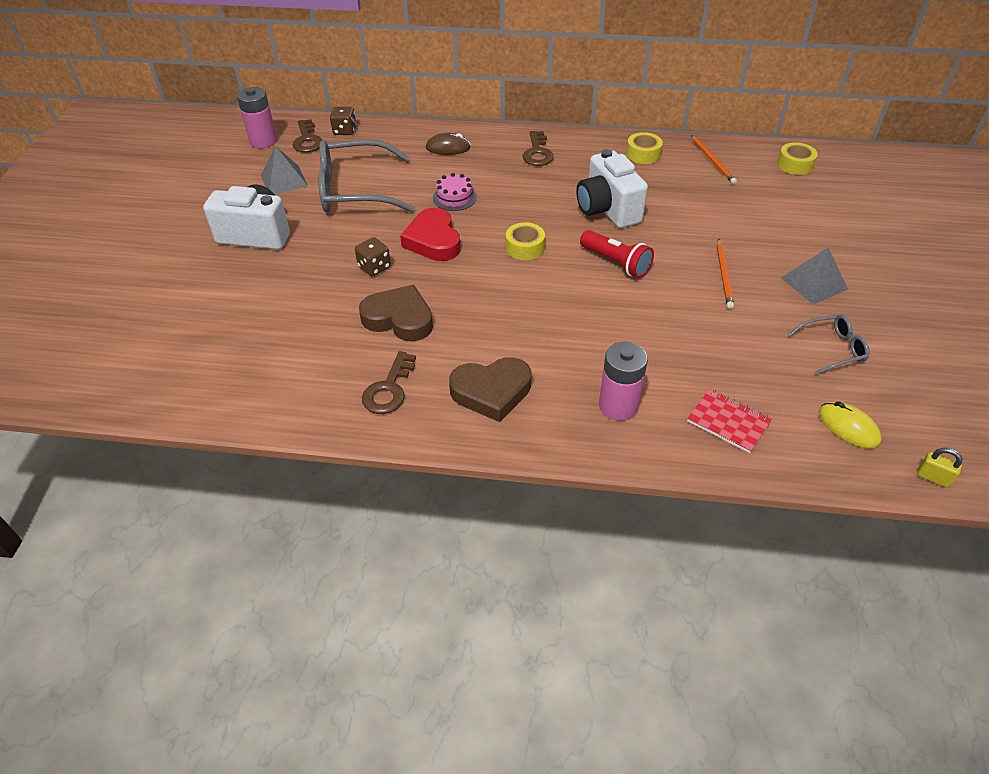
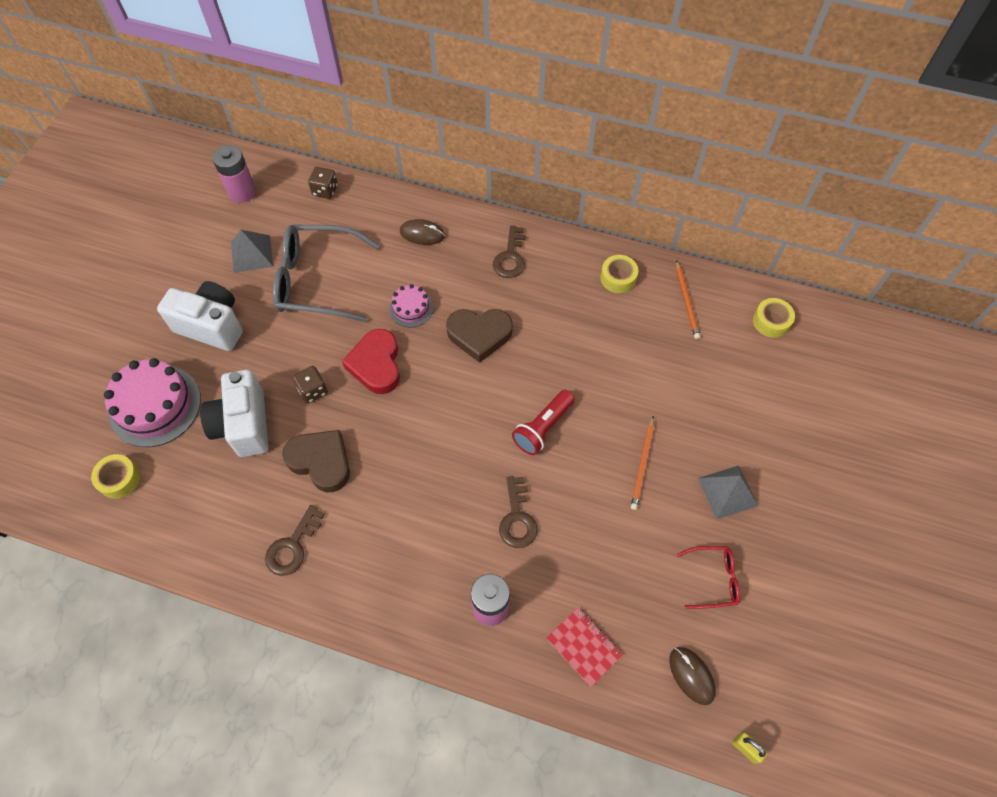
camera: 10 degrees right, 15 degrees up
(209, 301) = (155, 405): none -> pink cake
(307, 140) = (285, 198): brown key -> brown key (517, 518)
(491, 392) = (382, 568): brown heart -> brown heart (479, 335)
(525, 247) = (461, 390): yellow tape -> yellow tape (119, 479)
(607, 210) = (557, 353): white camera -> white camera (244, 425)
(616, 263) = (543, 428): red flashlight -> red flashlight turned 75 degrees clockwise
(832, 349) = (713, 579): grey glasses -> red glasses
(848, 427) = (691, 675): yellow mouse -> brown mouse

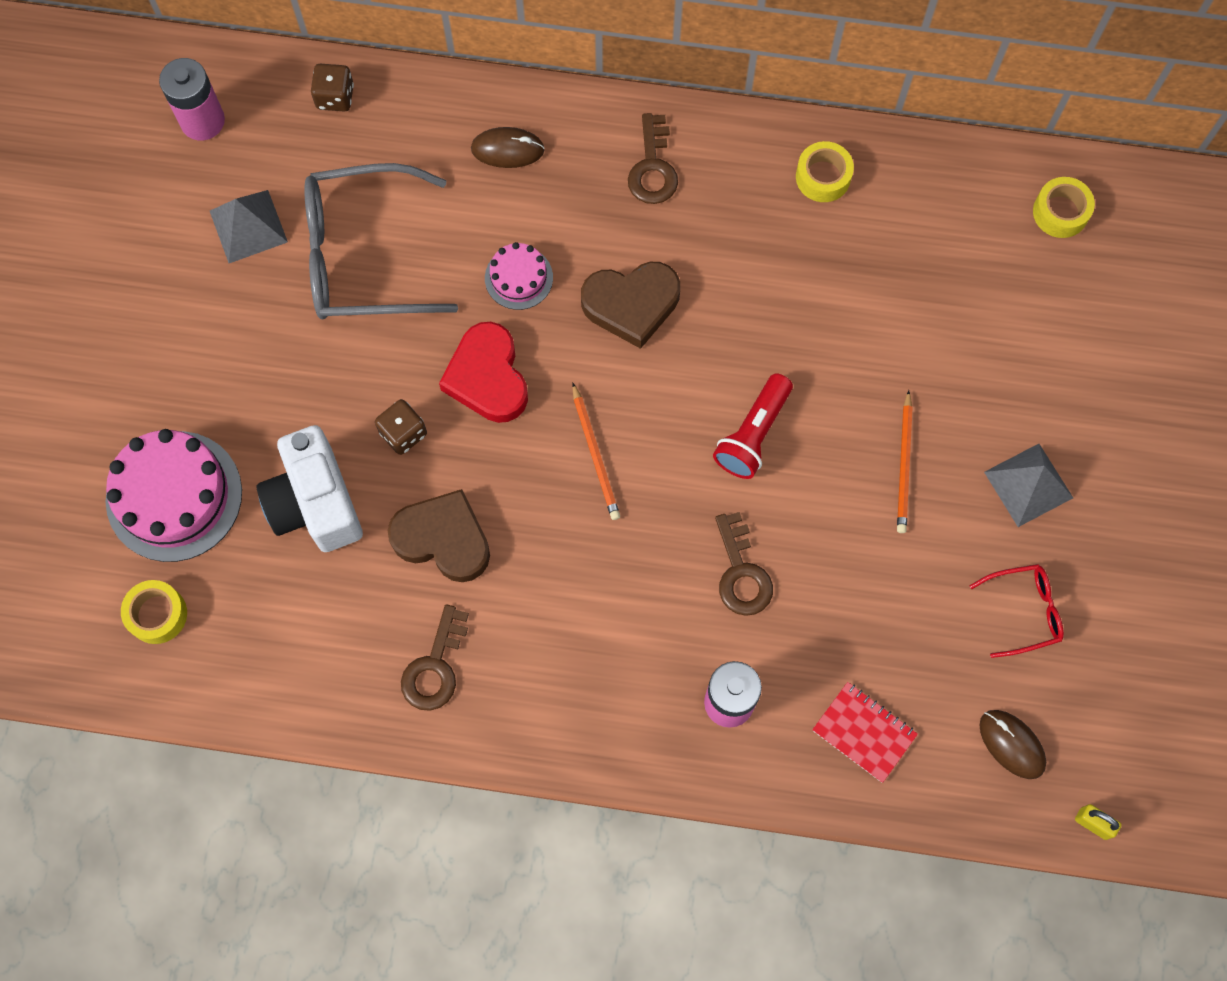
camera: 10 degrees left, 10 degrees up
(212, 326) = (221, 356): white camera -> none
(686, 301) = (931, 199): orange pencil -> orange pencil (595, 454)

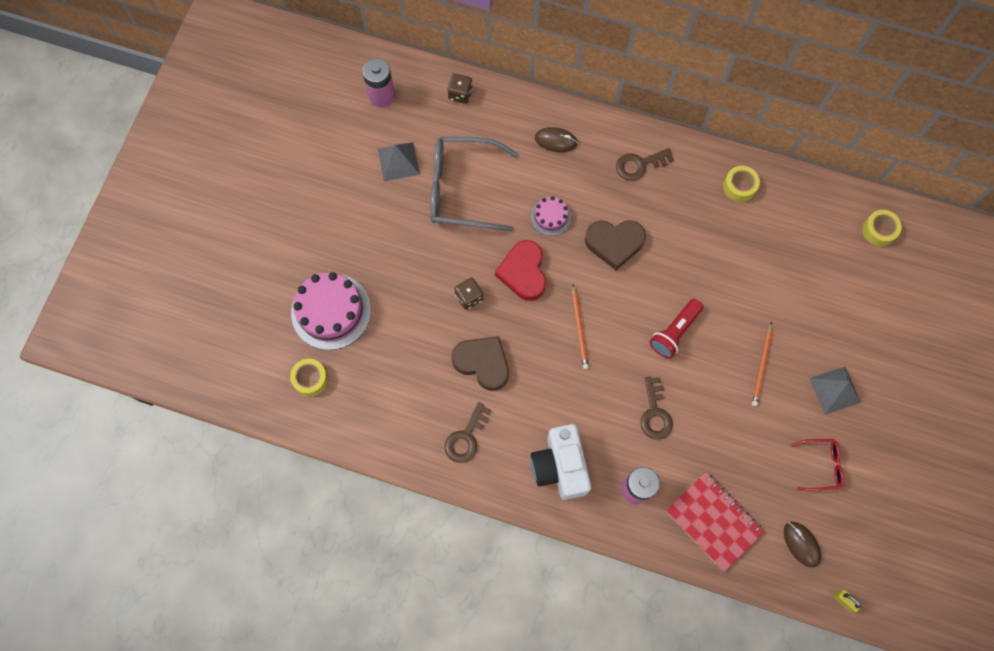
camera: 10 degrees right, 0 degrees up
(315, 503) = (411, 329): white camera -> white camera (560, 466)
(653, 167) = (639, 165): brown key -> brown key turned 60 degrees clockwise
(864, 732) = (713, 521): red notebook -> red notebook, size x1.56

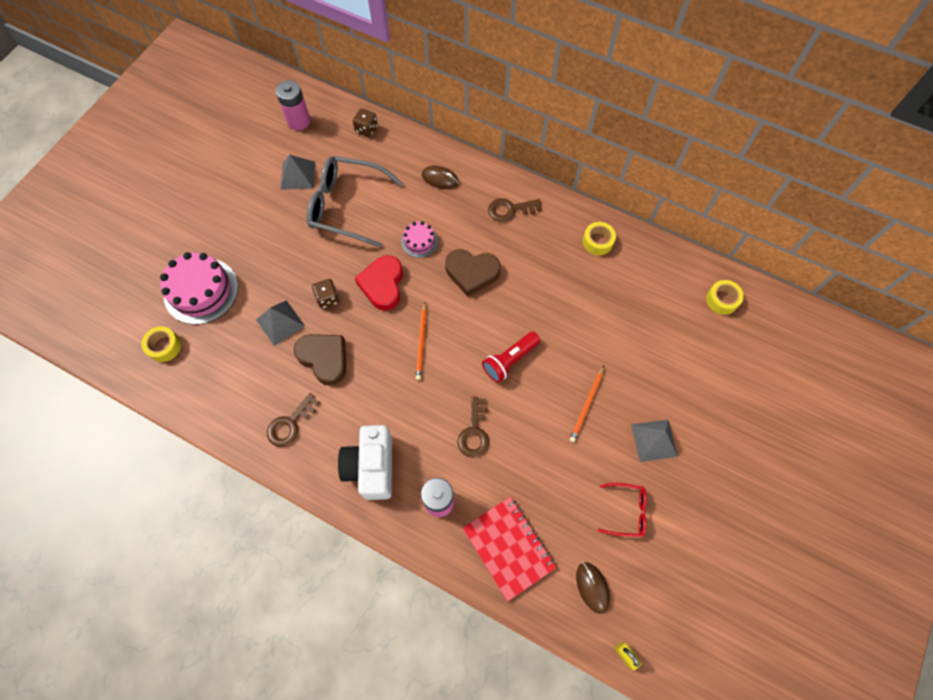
camera: 10 degrees right, 5 degrees down
(425, 332) = (280, 322): none -> grey pyramid

